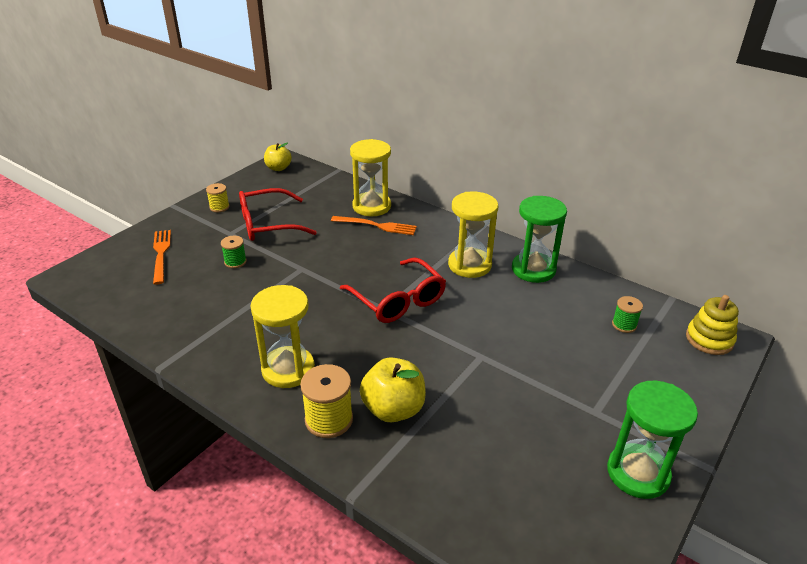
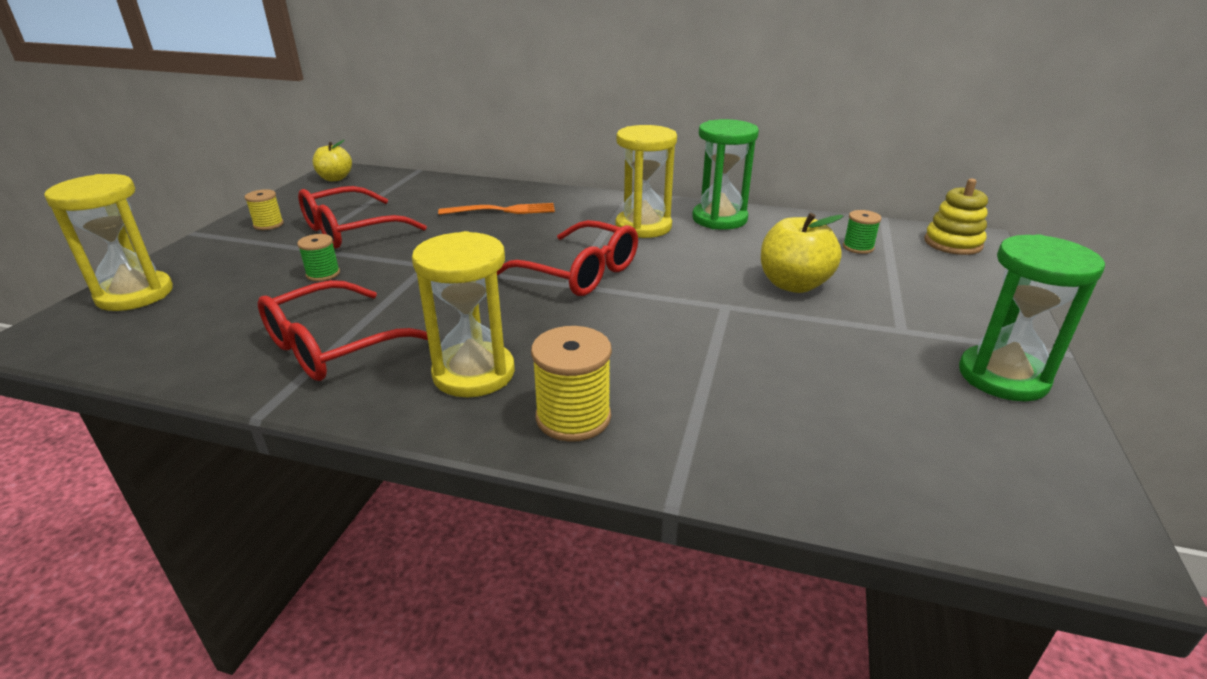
camera: 20 degrees left, 5 degrees down
(161, 254) = (197, 284): orange fork -> none
(218, 325) = (334, 346): none -> red glasses
(371, 206) = (483, 195): yellow hourglass -> yellow hourglass (135, 294)
(393, 409) = (656, 384): yellow apple -> yellow apple (793, 284)

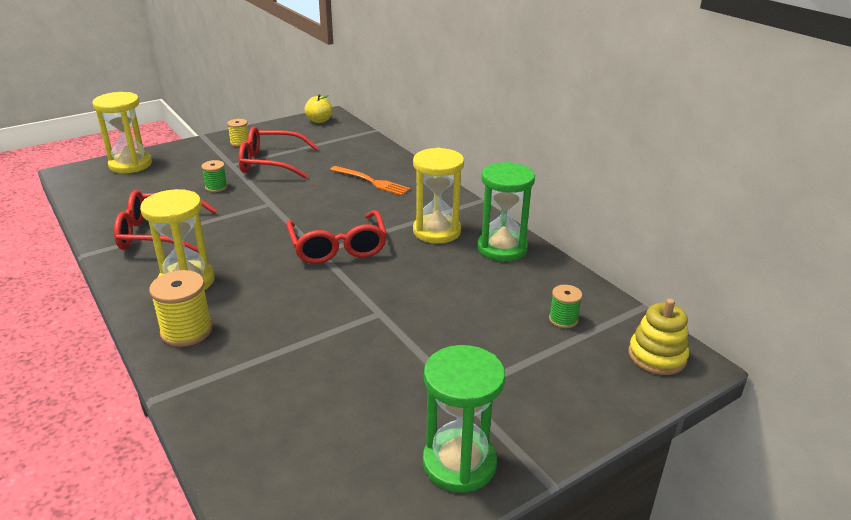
camera: 40 degrees right, 0 degrees up
(793, 284) = (453, 322): yellow apple -> none

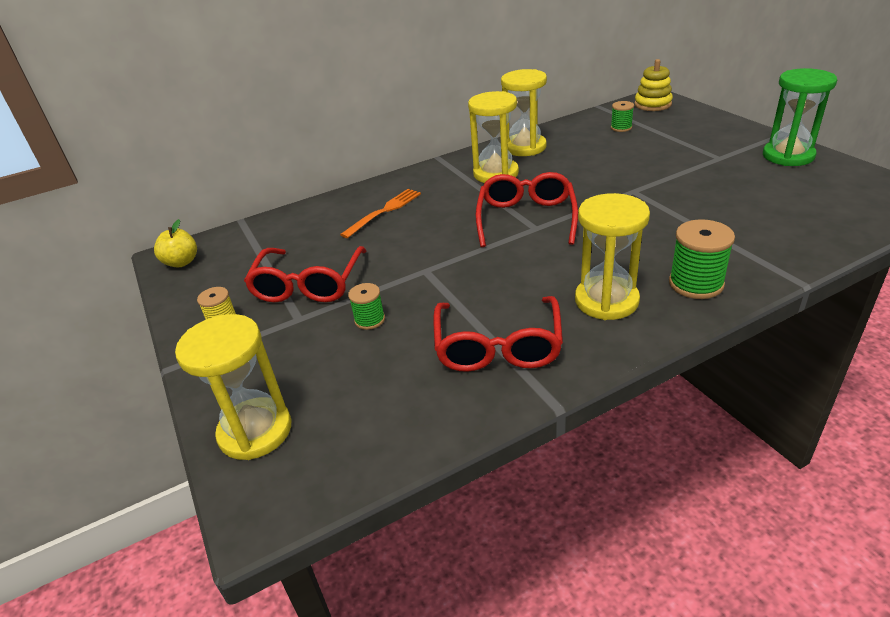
camera: 80 degrees left, 5 degrees up
(186, 331) = (696, 284): yellow spool -> green spool
(338, 247) = (526, 218): red glasses -> red glasses turned 75 degrees counterclockwise
(502, 248) = (525, 147): green hourglass -> yellow hourglass

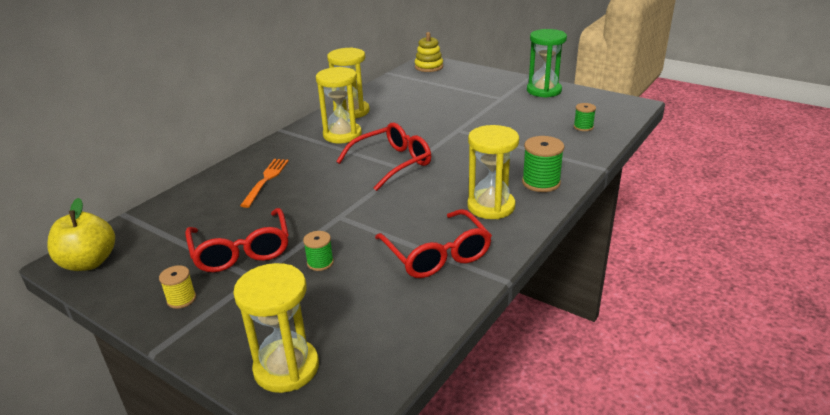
camera: 30 degrees left, 5 degrees down
(182, 262) = (89, 262): yellow apple -> yellow apple, size x1.50
(526, 218) = (392, 163): red glasses -> red glasses turned 75 degrees clockwise
(621, 128) = (417, 86): green spool -> green spool (583, 127)

